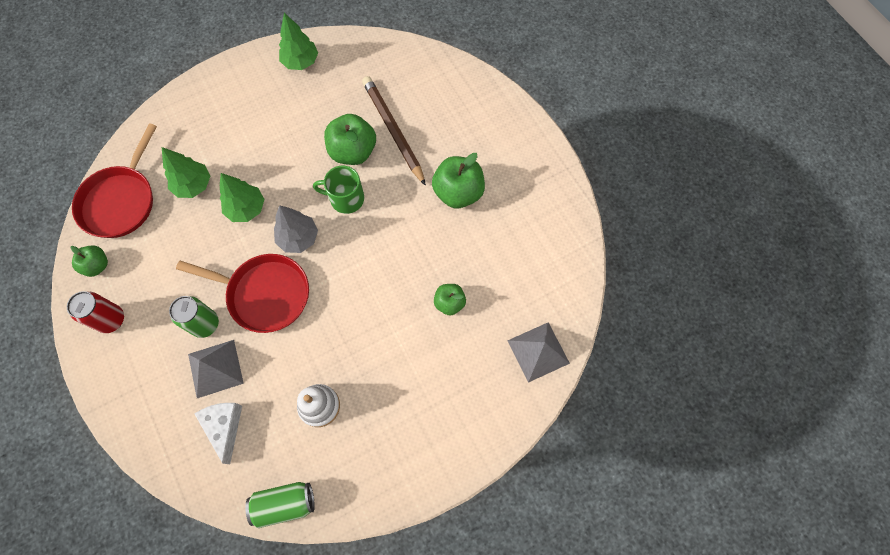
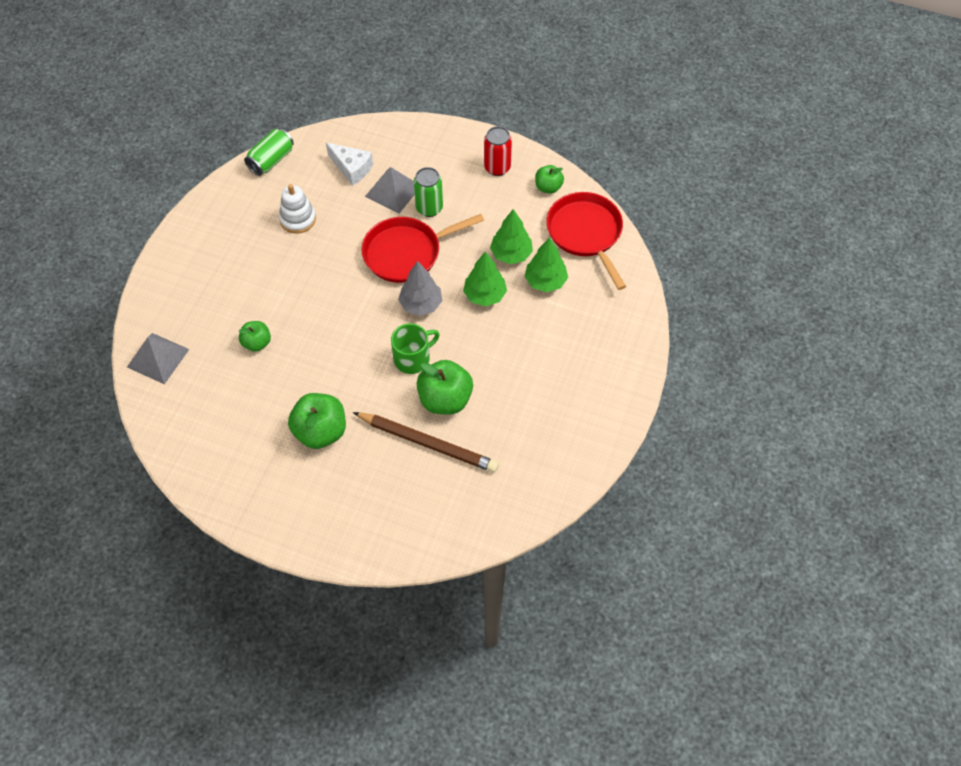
camera: 140 degrees right, 10 degrees down
(301, 62) = (576, 443): green tree -> green tree (511, 254)

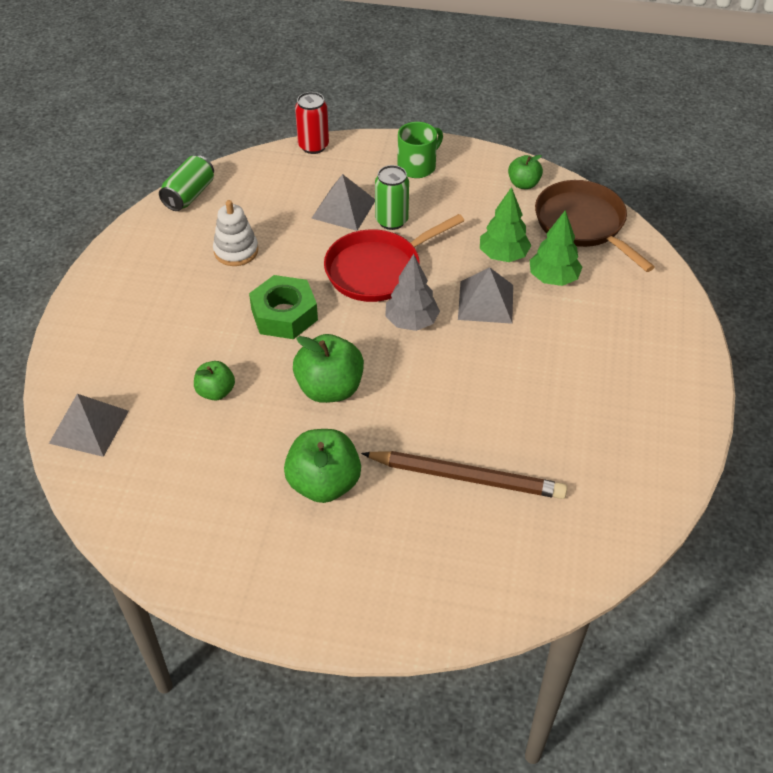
camera: 10 degrees left, 10 degrees down
(323, 283) = (284, 315): none -> green nut
(352, 168) = (288, 192): white cheese -> none
(413, 358) = (419, 382): green mug -> green mug (417, 166)
(445, 399) = (473, 423): green apple -> green apple (330, 388)
(485, 295) = (486, 302): green tree -> grey pyramid
(497, 167) = (458, 172): red can -> red can (313, 146)
(586, 233) = (583, 224): red pan -> brown pan

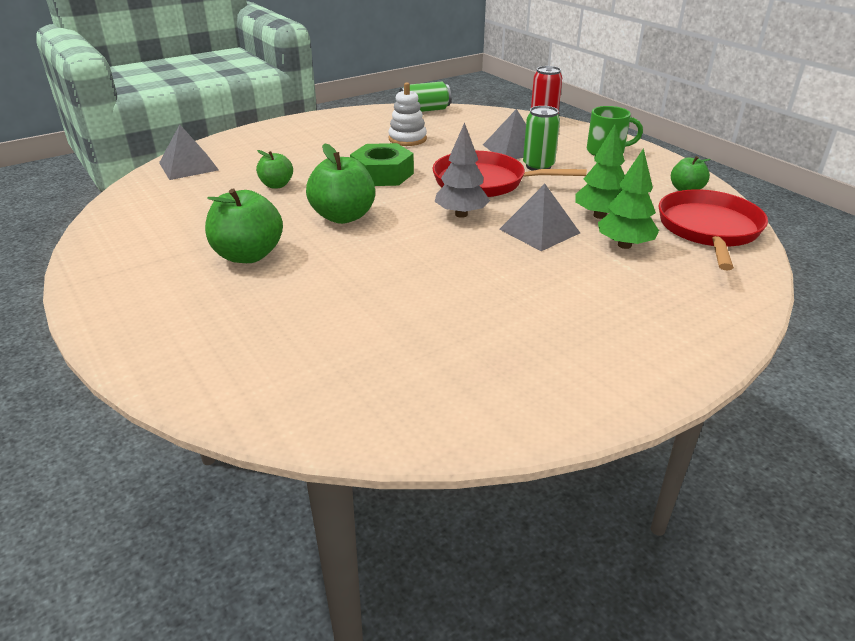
camera: 45 degrees right, 15 degrees down
(467, 477) = (344, 309): brown pencil -> none
(583, 224) = (709, 229): brown pan -> red pan

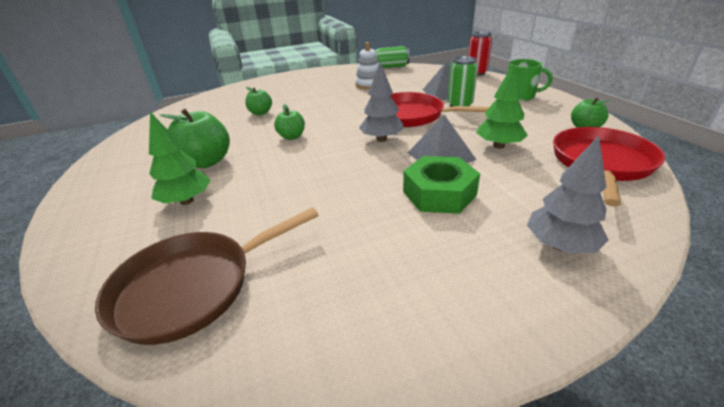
camera: 15 degrees right, 0 degrees up
(188, 166) = (214, 99): grey pyramid -> none
(336, 385) = (192, 287): none -> brown pan
(343, 216) = (292, 137): green apple -> green apple, size x0.58
(382, 174) = (338, 108): green nut -> green nut (439, 193)
(624, 245) = (514, 173): green tree -> green tree (187, 201)
(684, 311) = (560, 245): none -> grey tree

